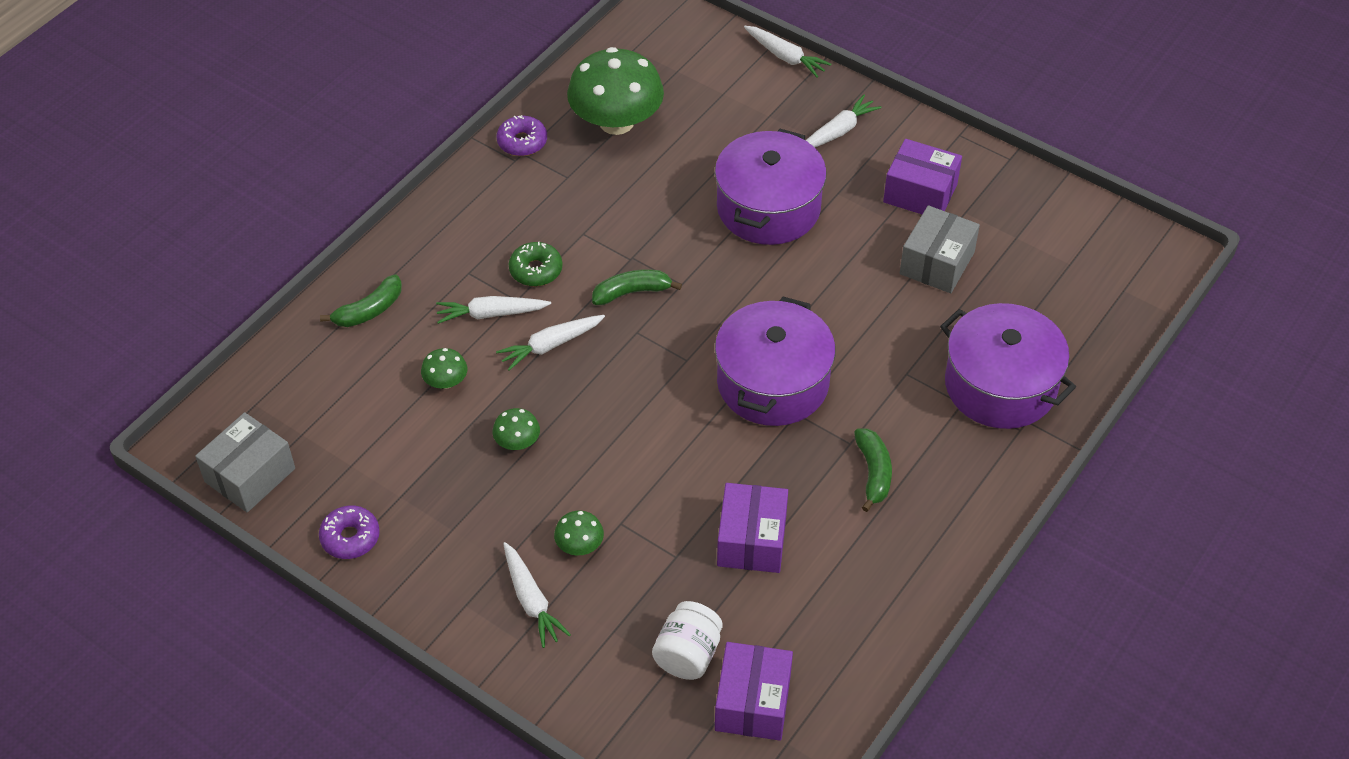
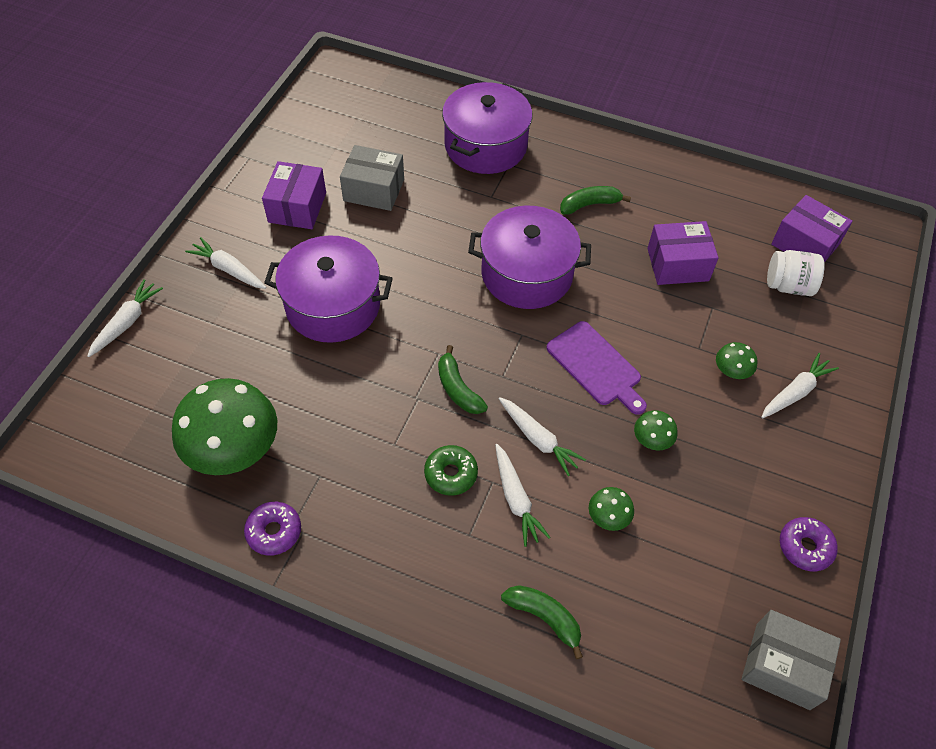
camera: 105 degrees left, 5 degrees up
(624, 417) = (596, 366): none -> purple cutting board
(753, 703) = (805, 244): purple box -> purple box turned 45 degrees clockwise

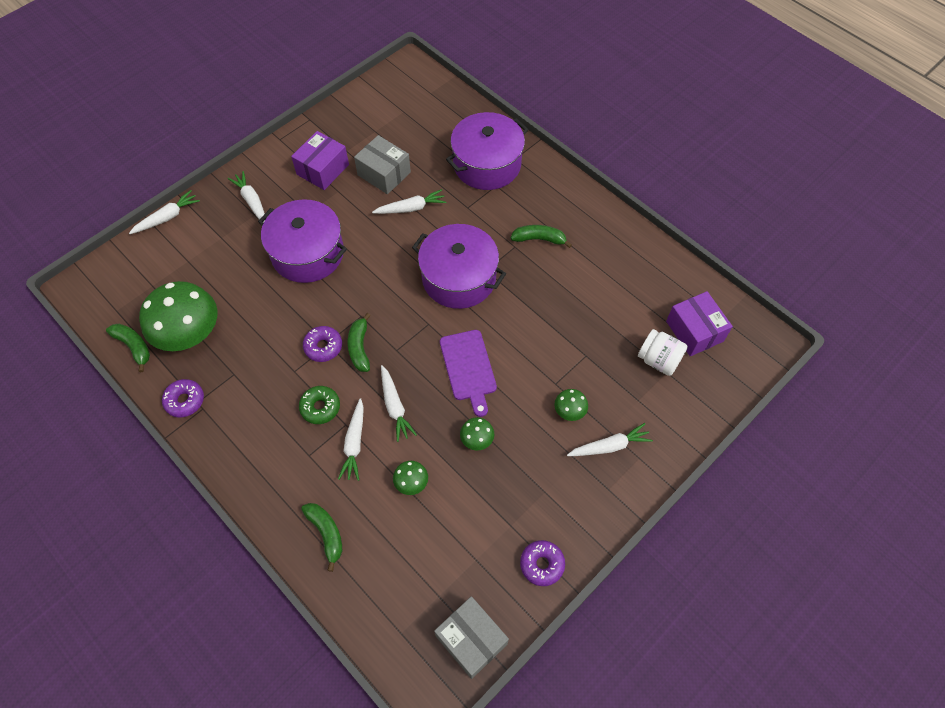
camera: 25 degrees right, 5 degrees up
(168, 492) = (134, 347): none -> green banana
(414, 403) = (323, 347): none -> purple donut
(427, 217) = (411, 208): none -> white carrot
(677, 264) = (579, 311): purple box -> none

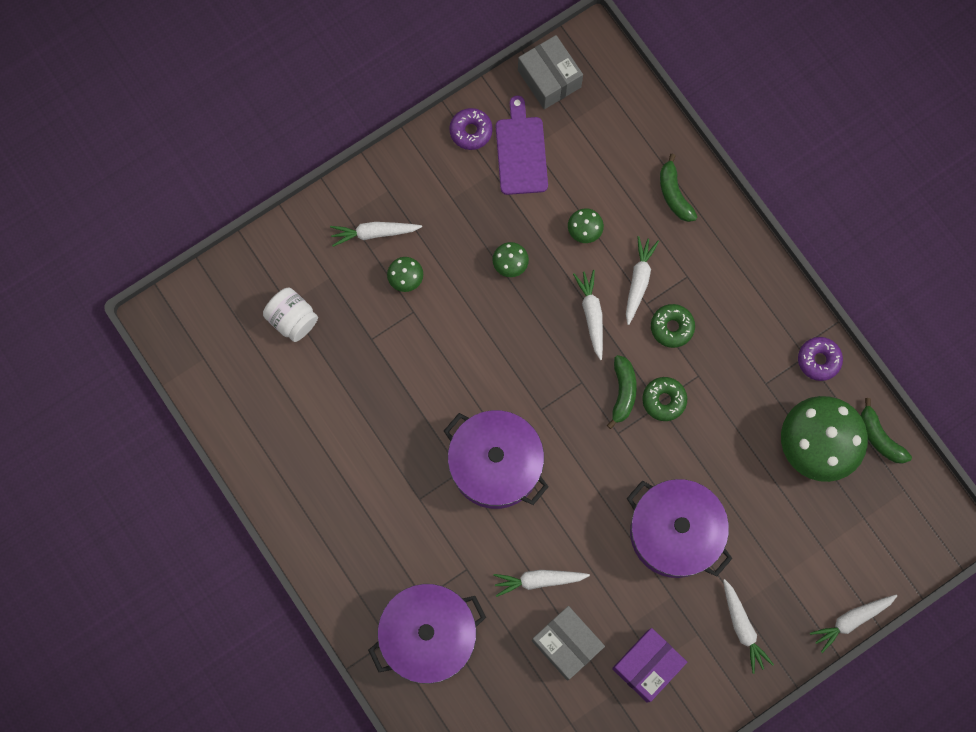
camera: 170 degrees left, 15 degrees up
(323, 347) = (664, 400): purple donut -> green donut
(468, 368) = (504, 346): purple cutting board -> purple cutting board (521, 151)
(539, 239) = (386, 504): green banana -> none
(694, 331) = (240, 347): purple box -> none

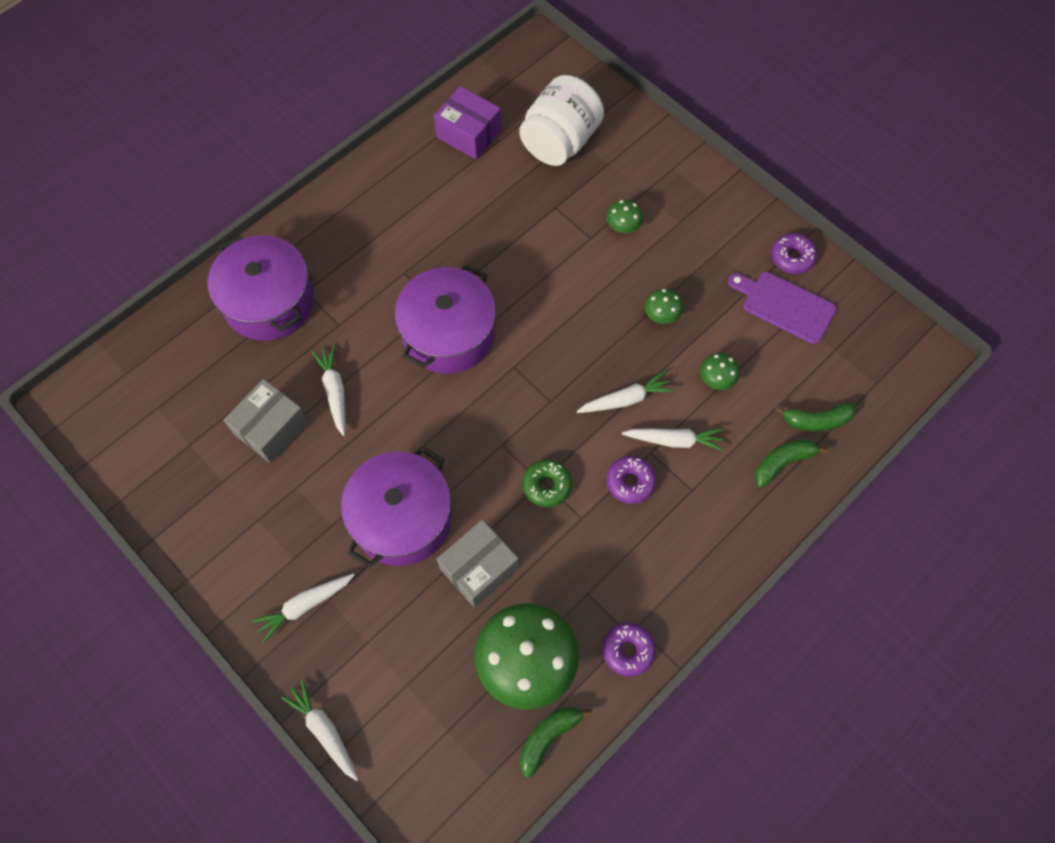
camera: 80 degrees right, 10 degrees down
(292, 319) = (560, 141): white jar -> white jar, size x1.64
(374, 233) = (662, 192): white carrot -> none
(521, 151) = (784, 306): purple cutting board -> purple cutting board turned 135 degrees counterclockwise
(549, 79) = (873, 320): grey box -> grey box (479, 568)
(623, 392) = (547, 443): green banana -> green banana (816, 420)
(647, 666) = (254, 511): purple box -> purple box (469, 134)
(672, 327) = (630, 482): green donut -> purple donut

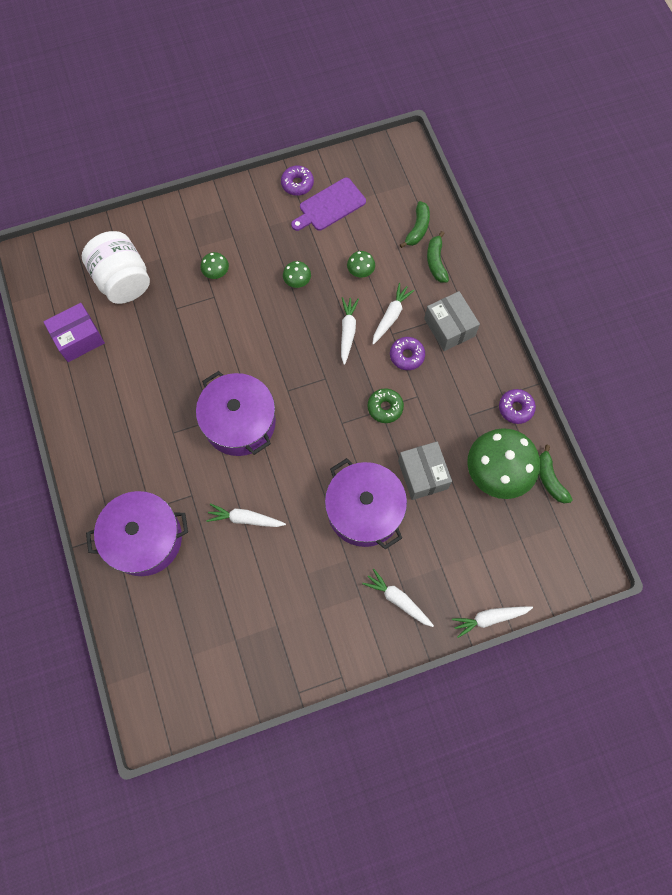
camera: 65 degrees left, 5 degrees up
(271, 428) = (252, 575): grey box -> grey box (449, 327)
(305, 606) = (398, 600): white carrot -> white carrot turned 135 degrees clockwise

